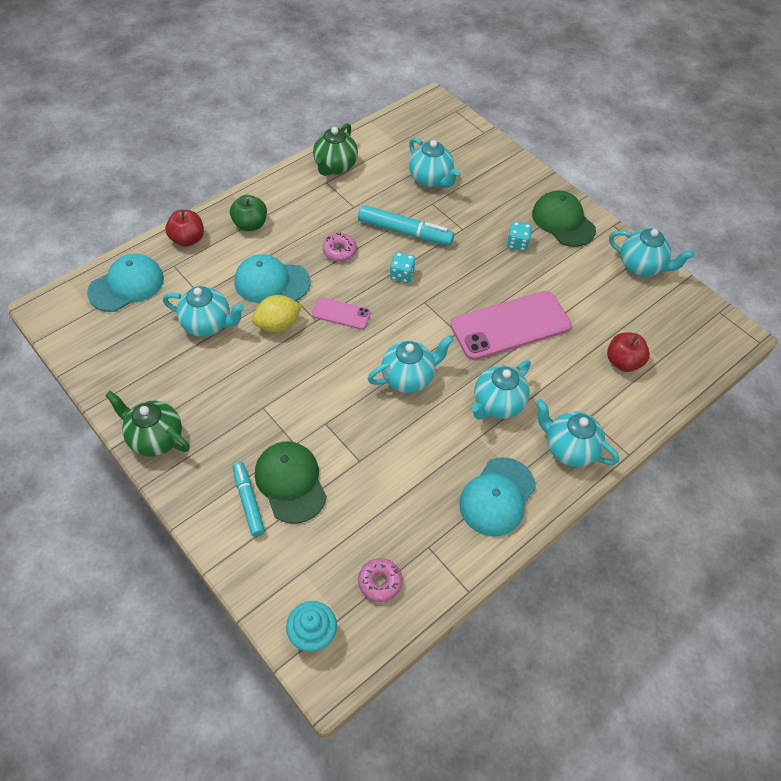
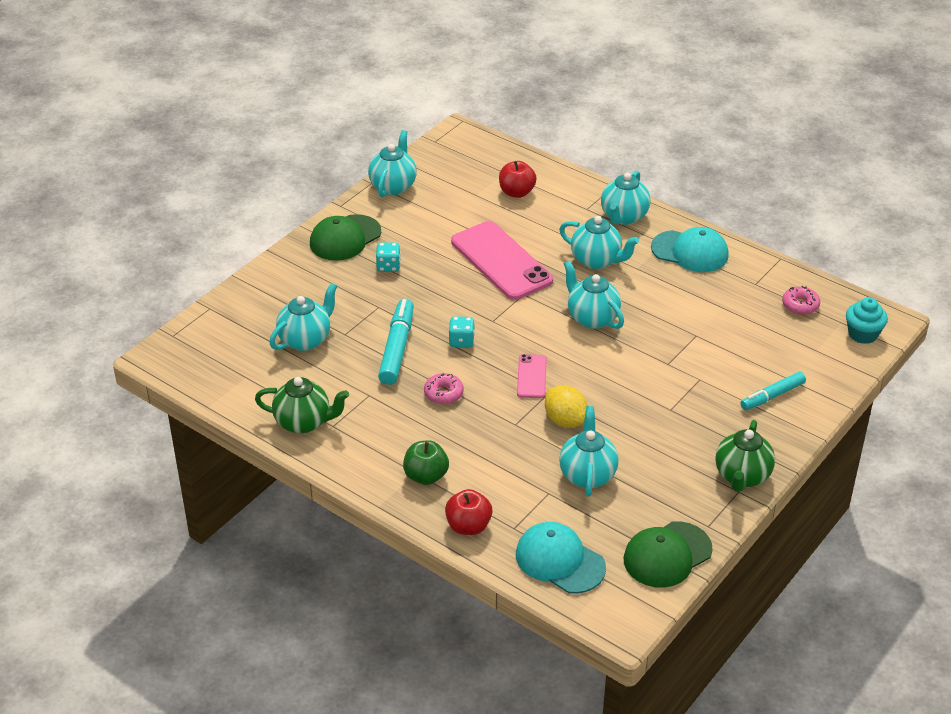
camera: 100 degrees left, 15 degrees down
(271, 282) = (508, 438): turquoise cap -> none
(290, 482) = (740, 373): green cap -> green cap (667, 555)

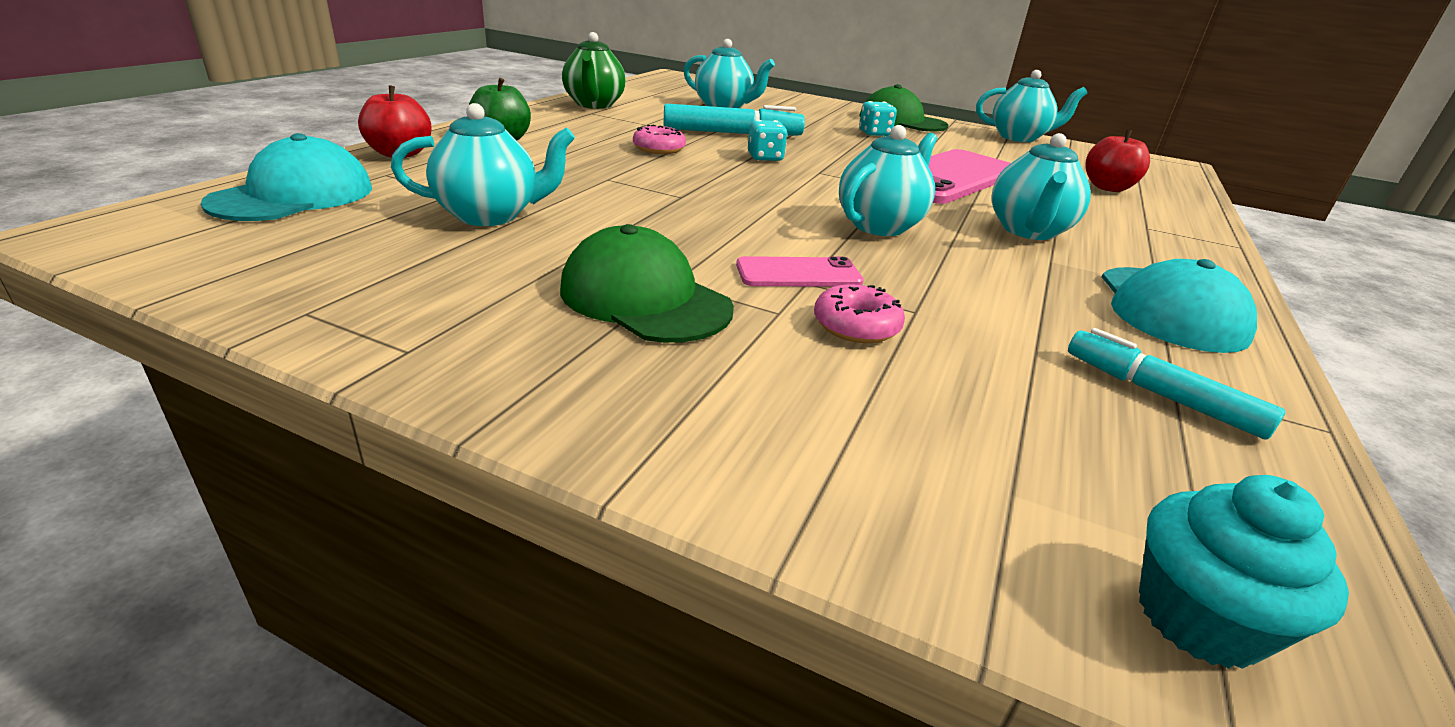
camera: 75 degrees right, 10 degrees down
(532, 376) = (714, 188): pink phone -> pink phone (798, 274)
(565, 420) = (621, 204): yellow lemon -> none
(623, 217) = (1173, 252): turquoise teapot -> none
(667, 555) = (244, 270): green cap -> green cap (645, 298)
(742, 476) = (456, 355): green teapot -> none
(772, 396) = (764, 405): turquoise marker -> turquoise marker (1160, 395)
(800, 305) = (1180, 463): pink donut -> pink donut (856, 326)

